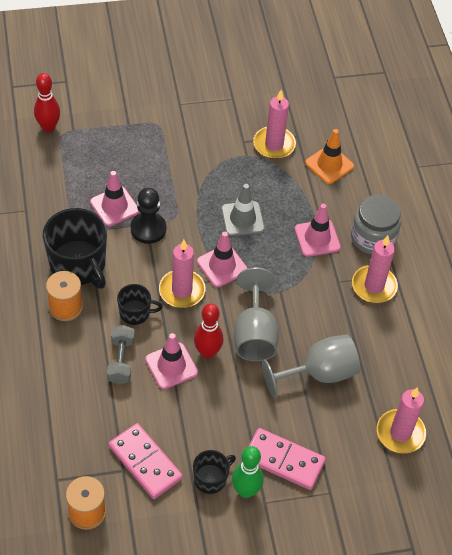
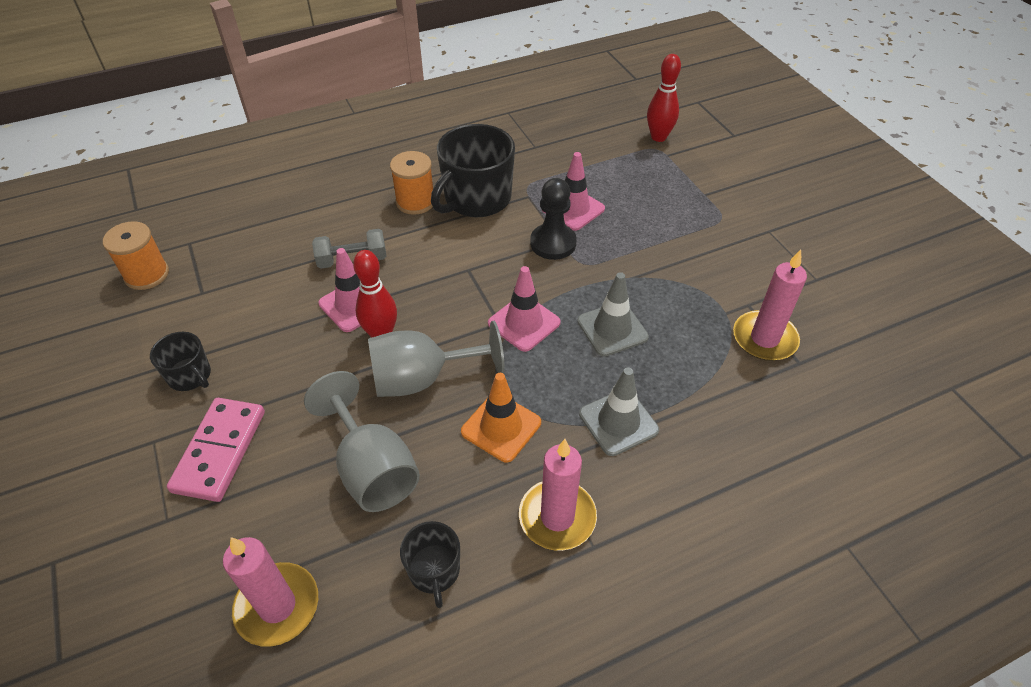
camera: 80 degrees right, 5 degrees down
(135, 313) = (424, 258): black mug -> black mug (434, 571)
(145, 462) = (213, 309): pink domino -> none
(182, 290) = (470, 292): pink candle -> none
(245, 491) = (171, 416): green bowling pin -> none
(317, 238) = (618, 422): pink traffic cone -> grey traffic cone
(329, 165) = (769, 413): orange traffic cone -> orange traffic cone (501, 427)
(373, 237) = (654, 499): grey jar -> none

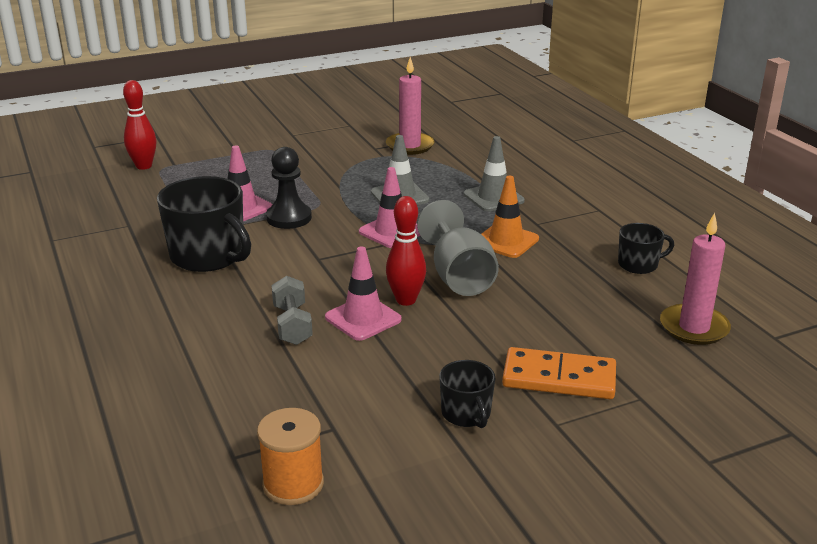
camera: 90 degrees left, 20 degrees down
(190, 376) = (466, 414): black mug -> black mug turned 120 degrees clockwise
(220, 451) = (559, 378): pink domino -> orange domino
(372, 468) = (558, 295): grey goblet -> none
(415, 202) = (201, 291): orange spool -> none
(557, 517) = (580, 221): pink candle -> none

